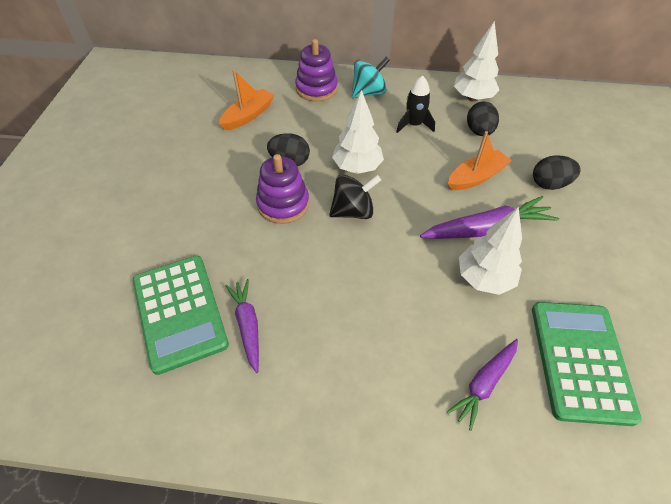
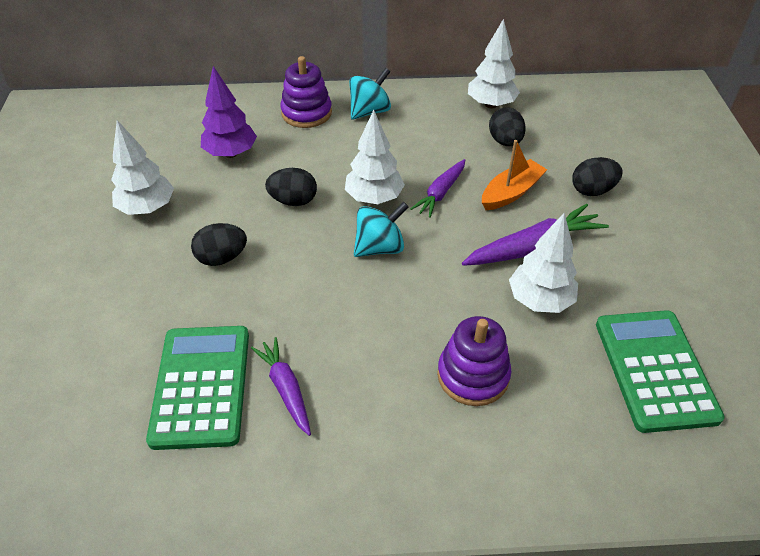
camera: 10 degrees left, 5 degrees down
(172, 153) = (147, 208): none -> white tree
(179, 312) = (201, 386): green calculator -> green calculator turned 150 degrees counterclockwise
(221, 203) = (222, 258): none -> black egg
(248, 115) = (231, 153): orange boat -> purple tree
(283, 204) = (296, 250): purple stacking toy -> purple stacking toy (473, 375)
(353, 211) = (380, 247): black spinning top -> turquoise spinning top
(414, 125) = (430, 142): black rocket -> none
(484, 384) = (559, 409): purple carrot -> purple carrot (440, 193)

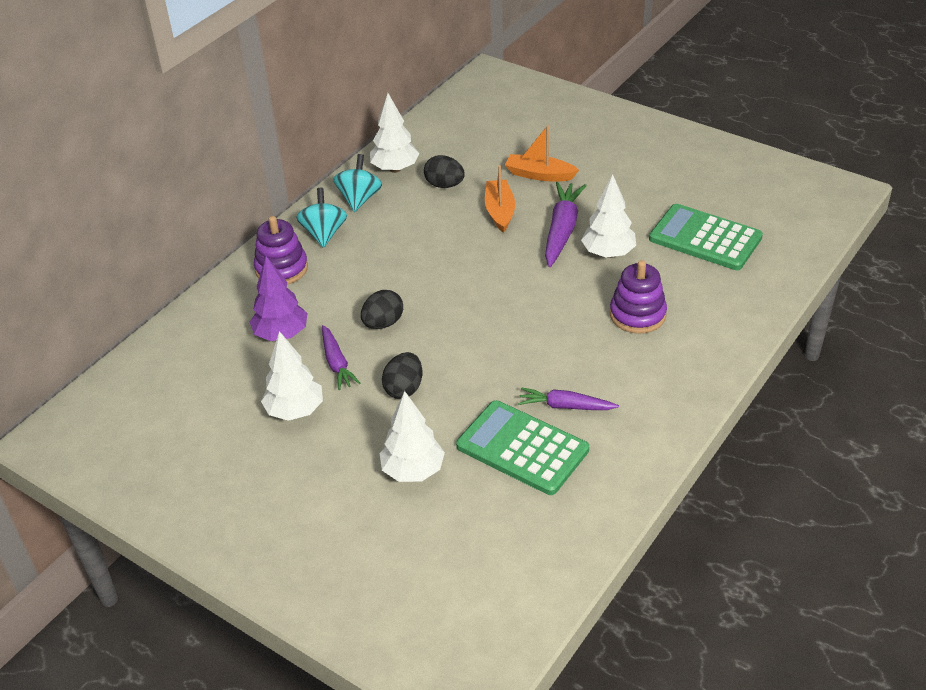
camera: 50 degrees left, 5 degrees down
(374, 198) = (429, 280): white tree -> white tree (413, 471)
(380, 247) = (483, 301): turquoise spinning top -> turquoise spinning top (359, 199)
(440, 193) = (462, 244): purple carrot -> purple carrot (337, 363)
(592, 190) = (539, 175): black egg -> orange boat

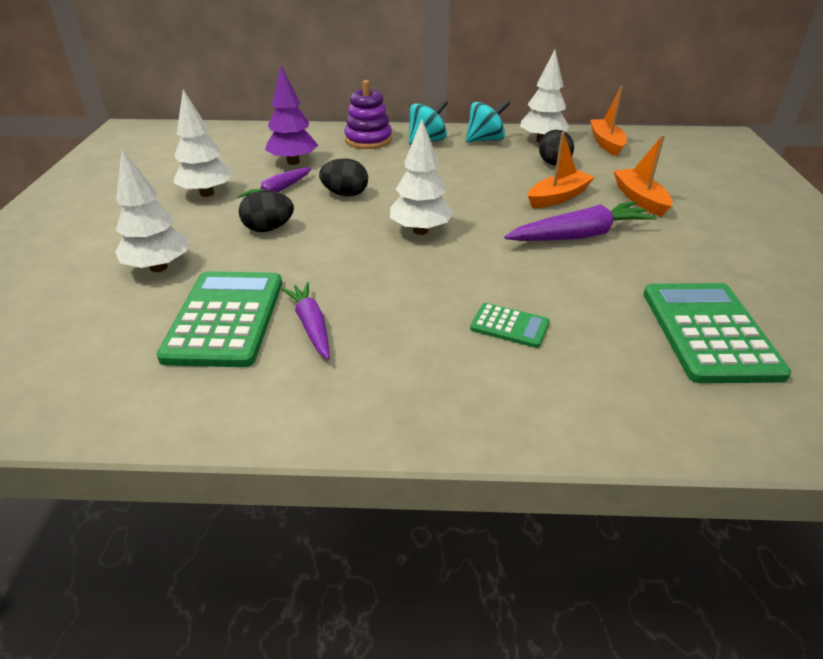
camera: 55 degrees right, 5 degrees down
(436, 138) = (606, 143): none -> orange boat
(608, 253) = (584, 273): white tree -> white tree (420, 231)
(637, 315) = (509, 326): purple stacking toy -> green calculator

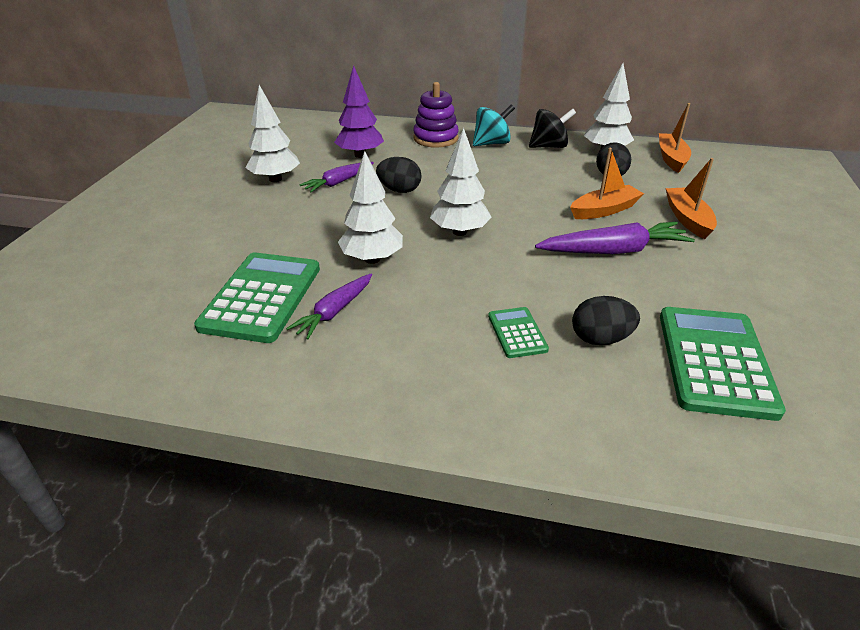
camera: 10 degrees right, 0 degrees up
(159, 267) = (217, 244): white tree -> white tree (372, 259)
(268, 229) = (321, 217): black egg -> black egg (600, 339)
(311, 325) = (334, 312): purple carrot -> purple carrot turned 135 degrees counterclockwise
(485, 140) = (549, 146): turquoise spinning top -> black spinning top
(509, 326) = (517, 333): green calculator -> green calculator turned 135 degrees counterclockwise

